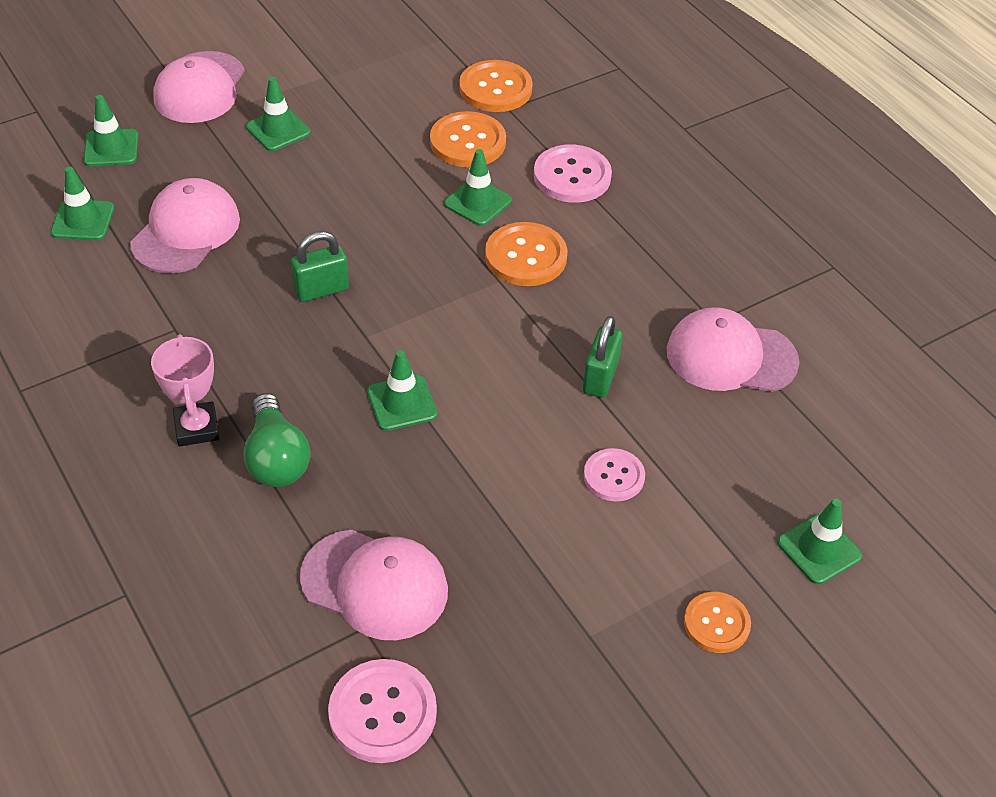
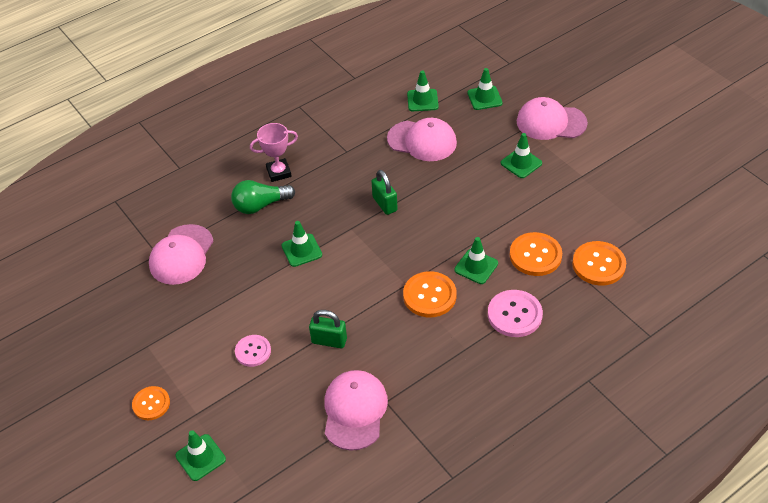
camera: 90 degrees right, 0 degrees up
(382, 712) = (110, 267): pink button -> none

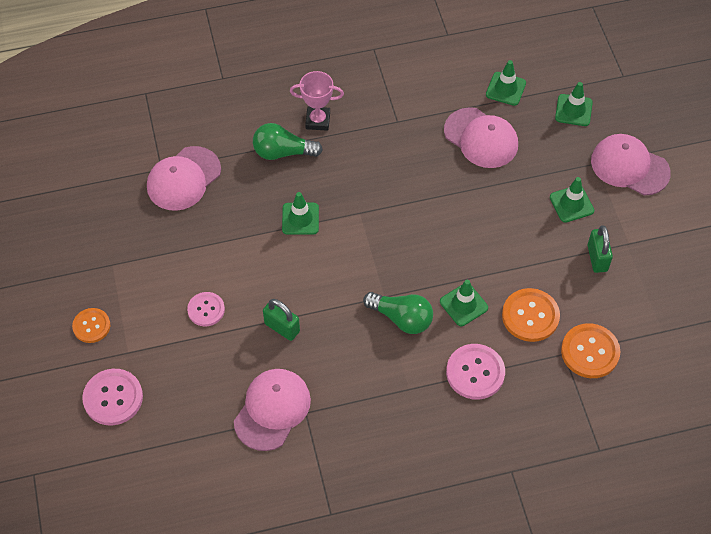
camera: 20 degrees right, 10 degrees up
(200, 457) = (113, 398): green traffic cone -> pink button
(385, 204) = (407, 198): green padlock -> green padlock (597, 258)
(429, 296) = (401, 318): orange button -> green light bulb

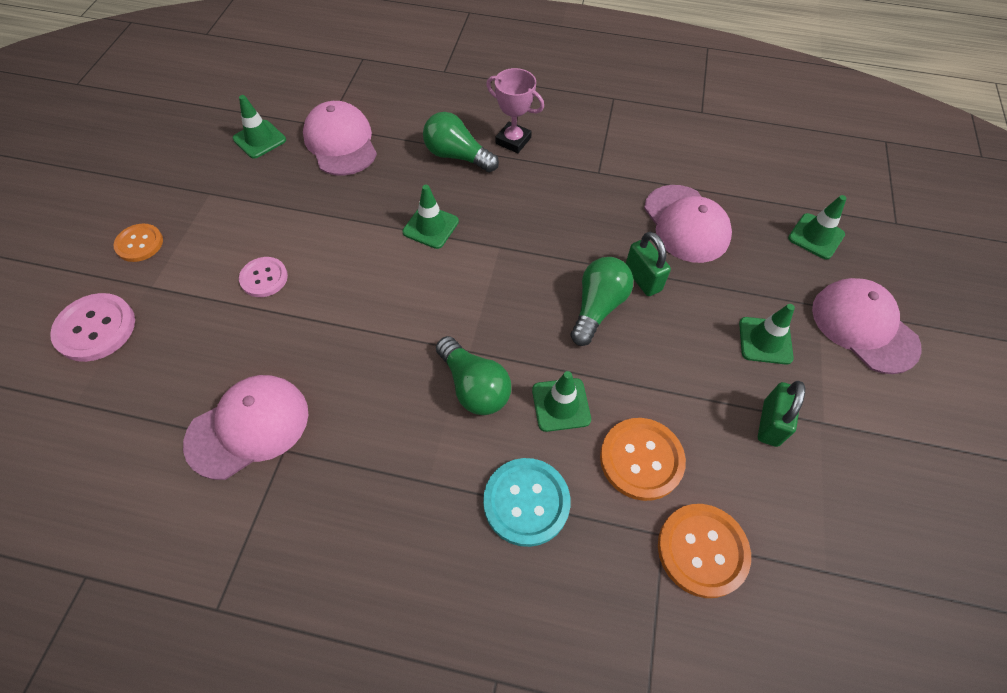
camera: 25 degrees right, 0 degrees up
(183, 179) = (340, 143): pink cap -> pink cap turned 90 degrees clockwise
(282, 327) = (329, 334): green padlock -> green padlock (642, 279)
(452, 228) = (597, 307): none -> green light bulb
(475, 372) = (526, 502): pink button -> turquoise button
(505, 89) = (742, 185): green traffic cone -> green traffic cone (259, 139)

